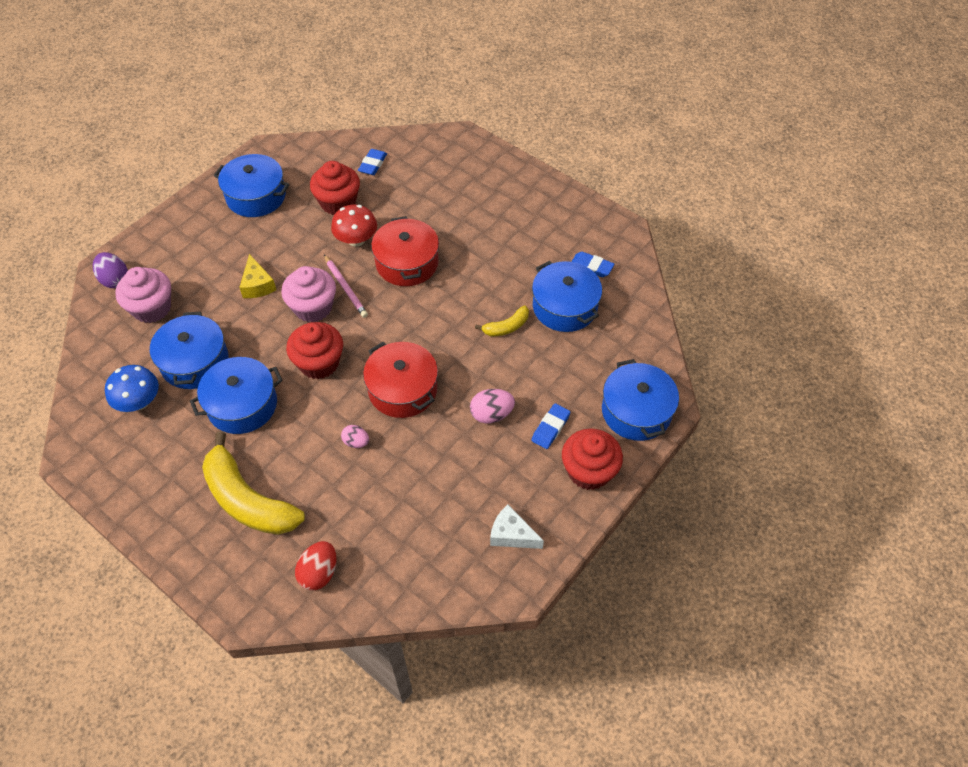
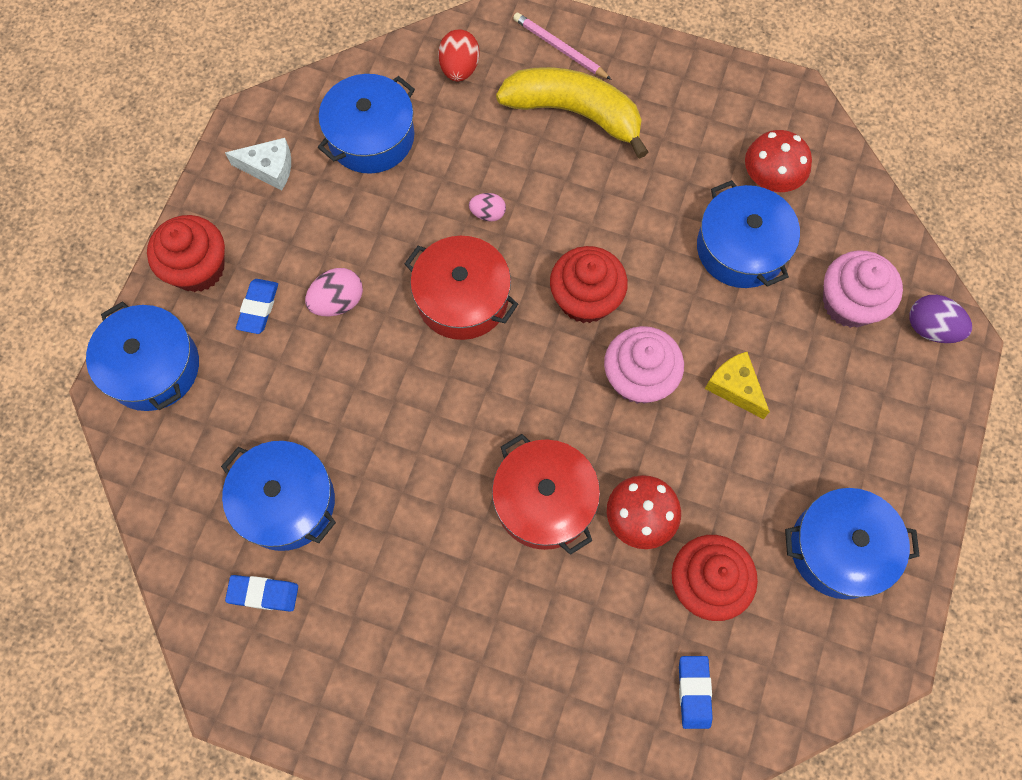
camera: 160 degrees right, 15 degrees up
(139, 401) = (770, 177): blue mushroom -> red mushroom
(242, 405) = (647, 213): blue pot -> blue pot (371, 137)
(345, 288) = (611, 425): pink pencil -> pink pencil (560, 48)
(506, 327) = (359, 438): yellow banana -> none

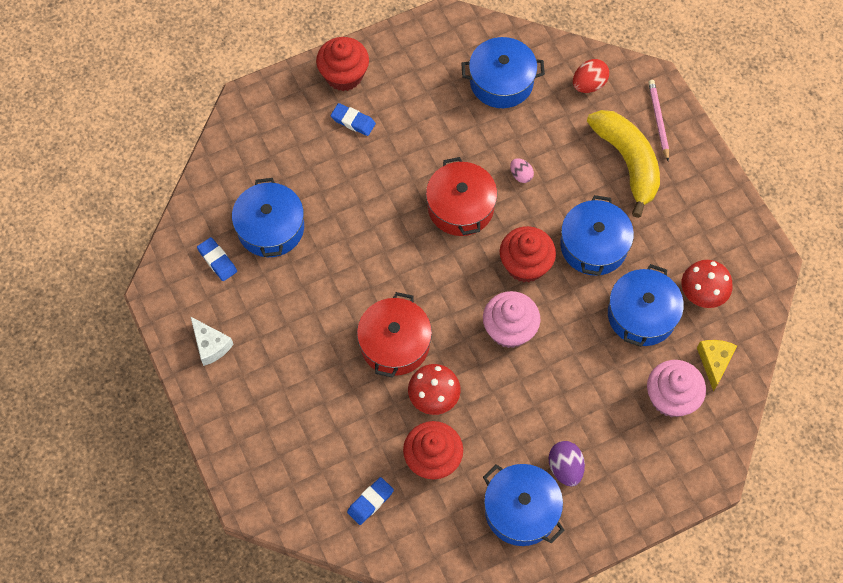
camera: 45 degrees right, 5 degrees down
(153, 367) = (274, 106): blue pot -> blue pot (593, 246)
(258, 308) = (353, 121): blue eraser -> blue eraser turned 60 degrees clockwise
(269, 168) = (431, 54): white cheese -> white cheese (211, 345)
(338, 302) = (395, 153): pink egg -> none
(735, 387) = (556, 381): yellow cheese -> yellow cheese (714, 362)
(930, 328) = (703, 452): purple egg -> purple egg (565, 468)

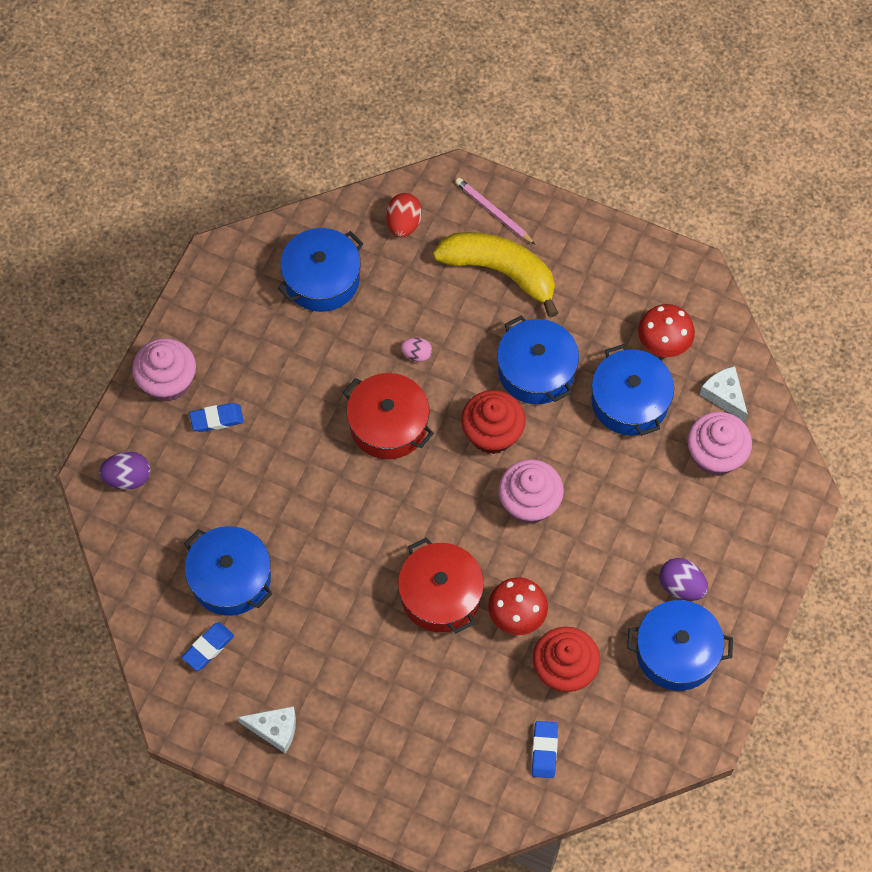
camera: 40 degrees left, 0 degrees up
(217, 260) = (208, 647): blue eraser -> blue eraser turned 60 degrees counterclockwise
(265, 117) = (128, 478): none -> purple egg
(344, 75) = (168, 381): red cupcake -> pink cupcake
(714, 362) = (724, 396): yellow cheese -> white cheese

